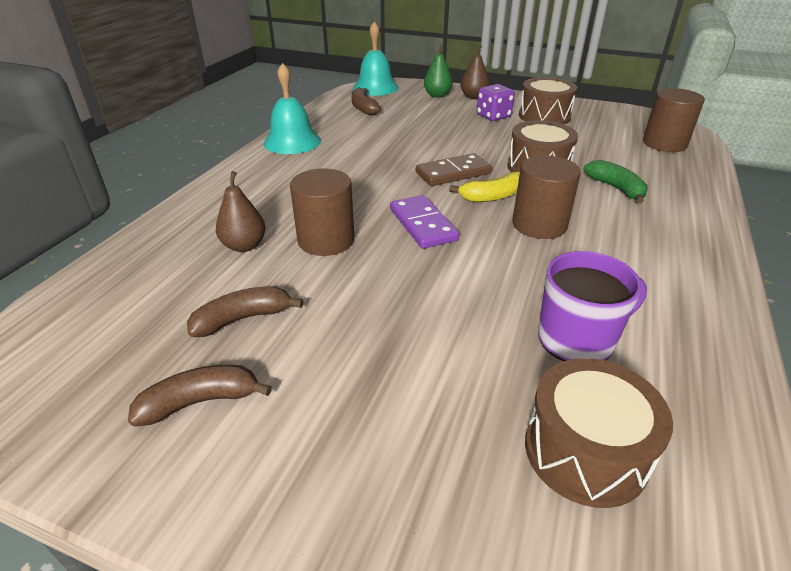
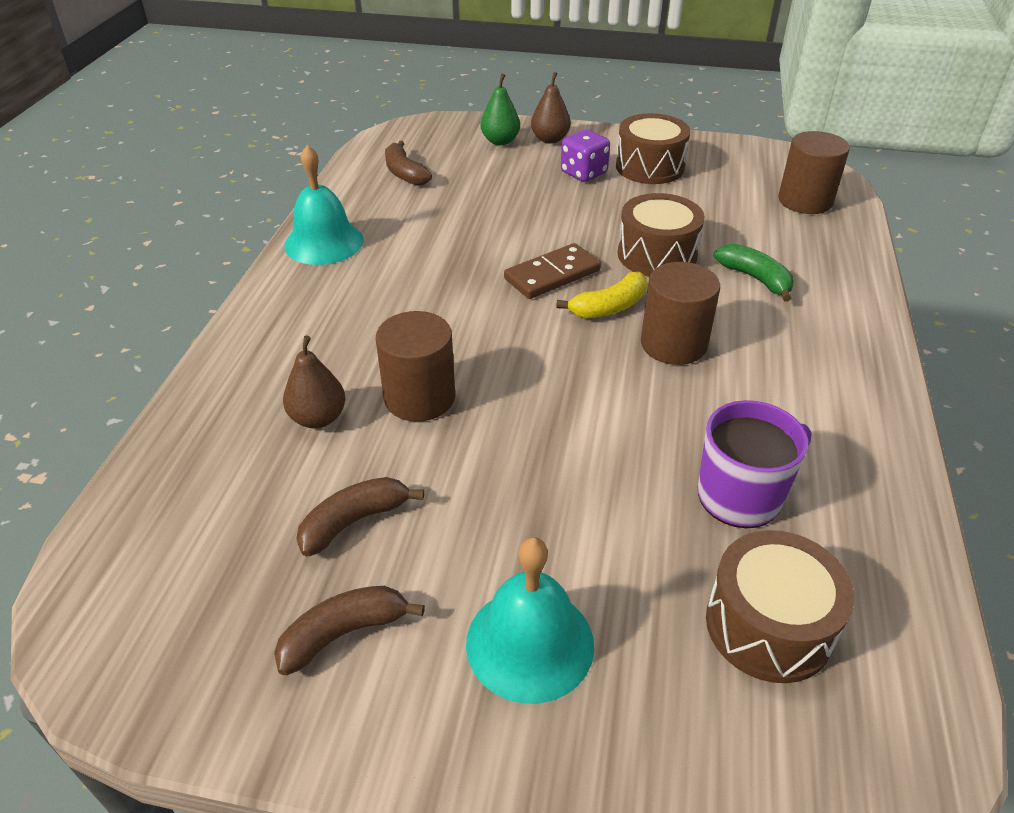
camera: 10 degrees left, 5 degrees up
(375, 87) = (411, 133): turquoise bell -> turquoise bell (530, 643)
(422, 225) = (533, 360): purple domino -> none

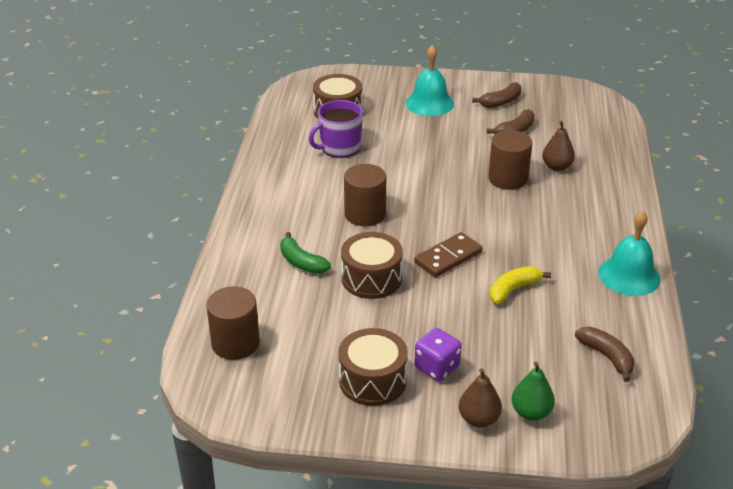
camera: 175 degrees right, 5 degrees down
(609, 307) = (406, 235): yellow banana -> yellow banana (513, 289)

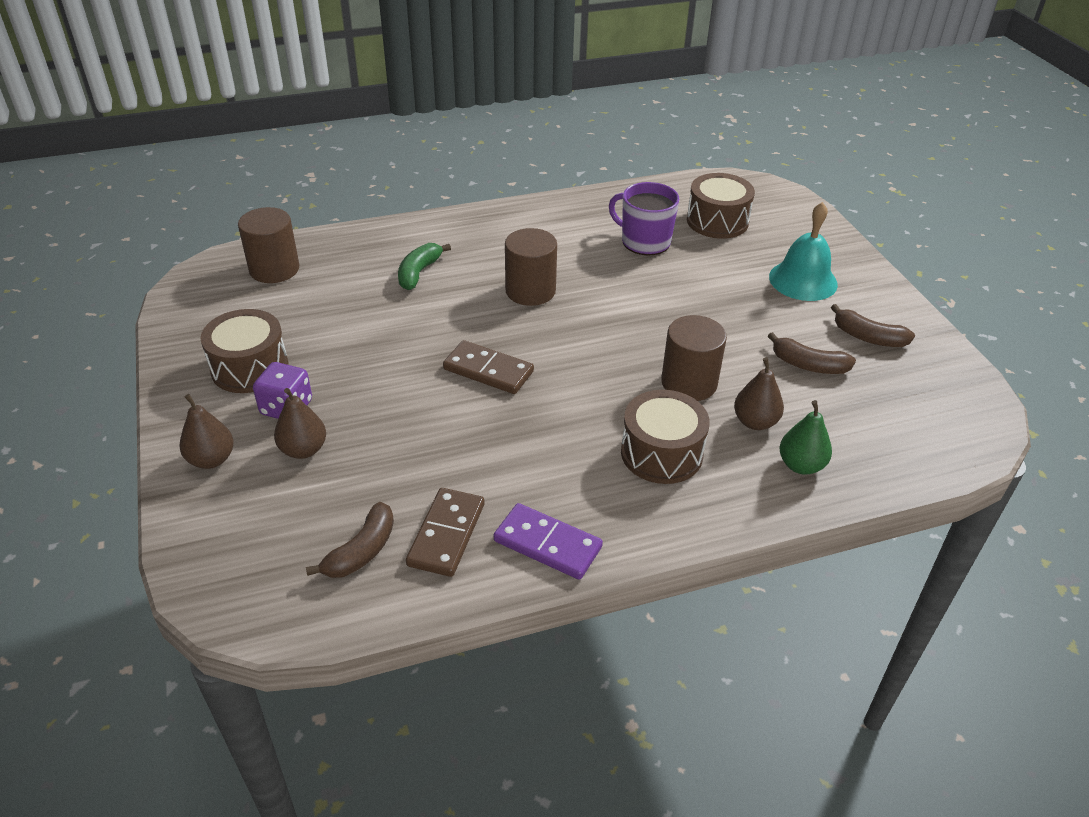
camera: 65 degrees right, 5 degrees up
(371, 278) = (417, 324): brown drum -> brown drum (661, 453)
(491, 367) = (303, 450): none -> brown pear
(513, 289) = (455, 438): yellow banana -> none
(531, 412) = (234, 500): green pear -> green pear (801, 465)
(605, 315) = (446, 534): none -> brown domino
(629, 275) = (547, 544): turquoise bell -> purple domino

